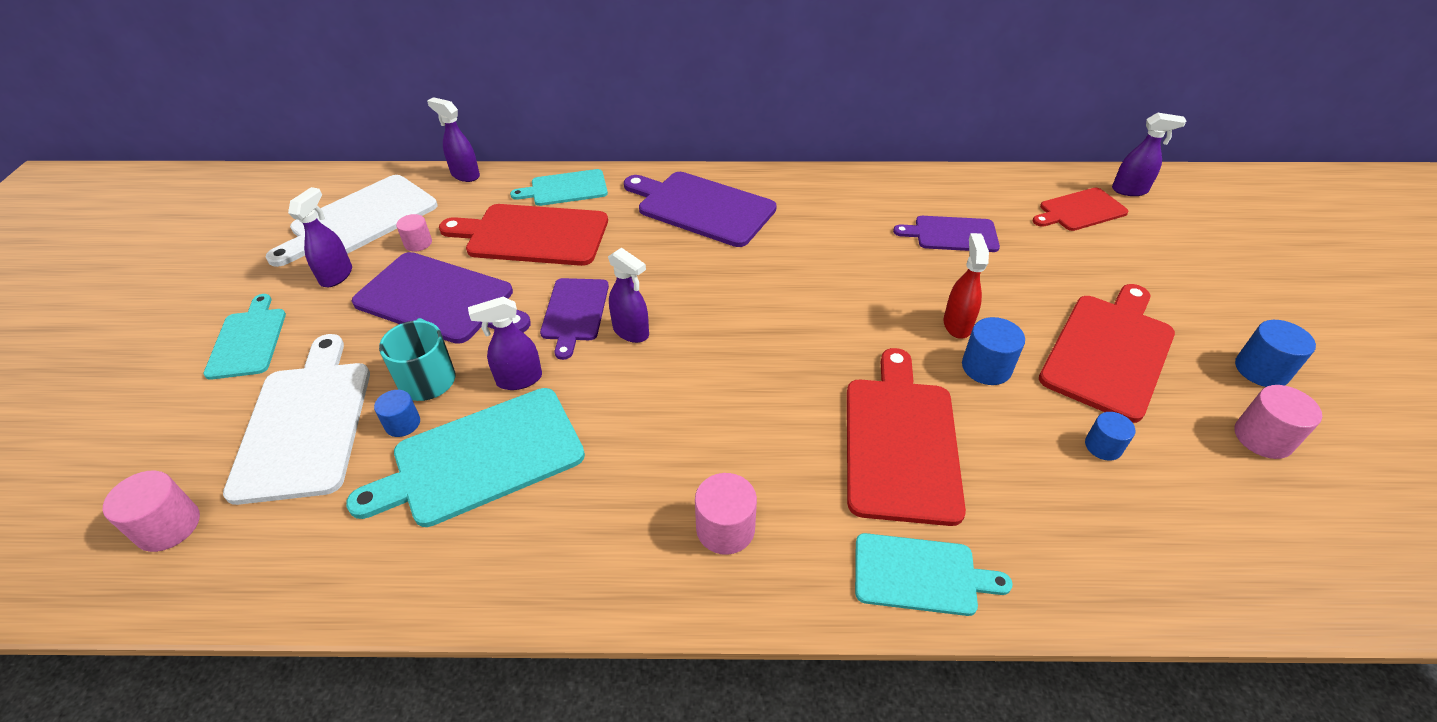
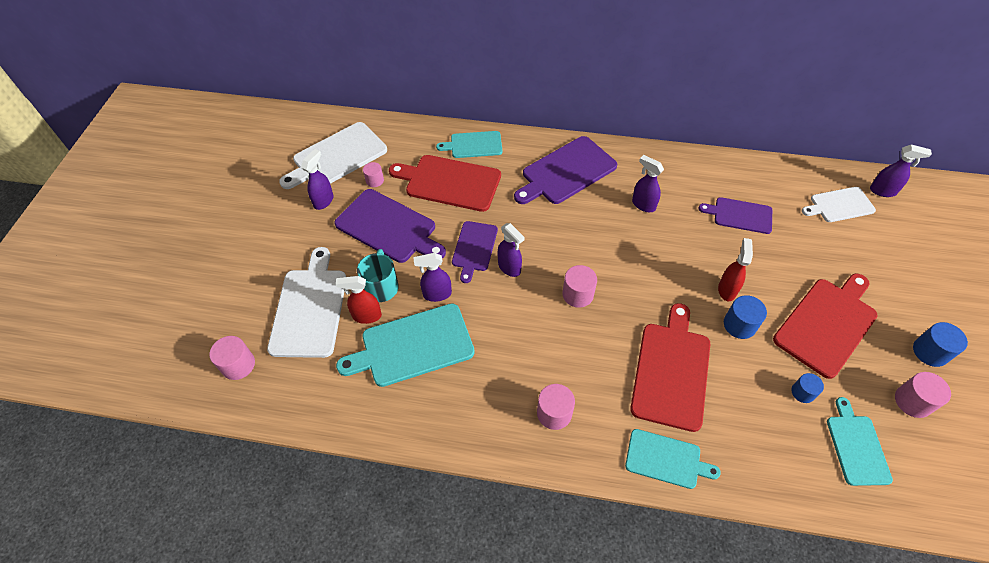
camera: 10 degrees right, 10 degrees up
(248, 340) = (272, 244): turquoise cutting board -> turquoise cutting board (856, 446)
(402, 423) = (366, 316): blue cylinder -> red spray bottle
(465, 175) = (406, 125): purple spray bottle -> purple spray bottle (643, 205)
(701, 207) = (566, 172): purple cutting board -> purple cutting board turned 75 degrees counterclockwise
(739, 355) = (578, 294): none -> pink cylinder
(1080, 210) = (839, 205): red cutting board -> white cutting board

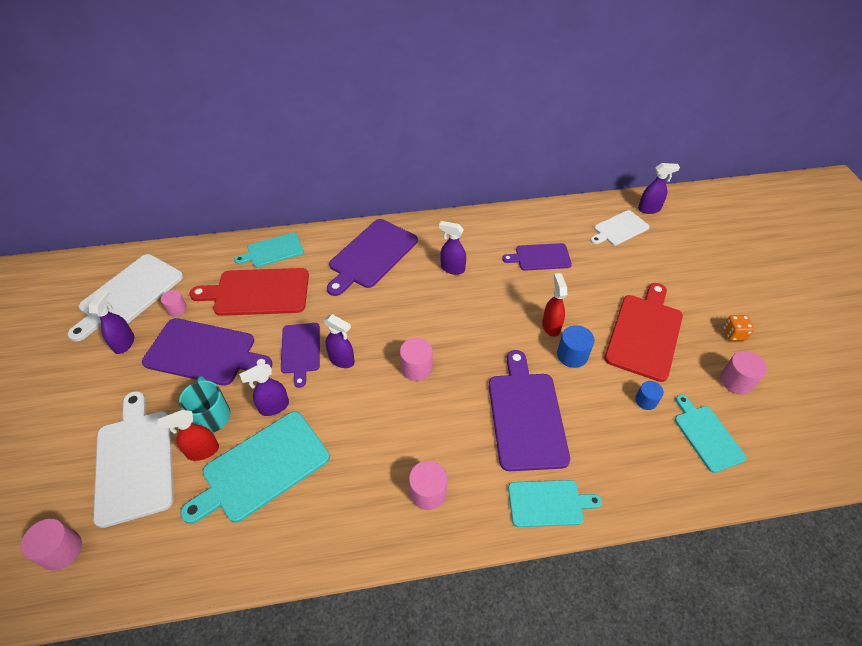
camera: 20 degrees left, 5 degrees down
(671, 371) = (526, 415): red cutting board -> purple cutting board
(930, 352) = (734, 334): blue cylinder -> orange dice

